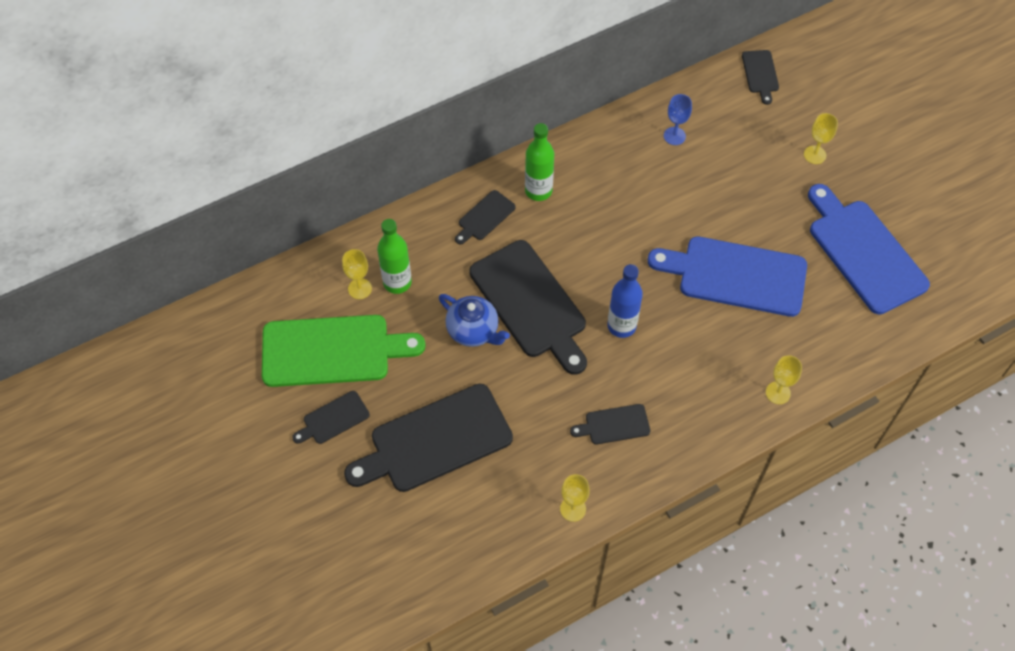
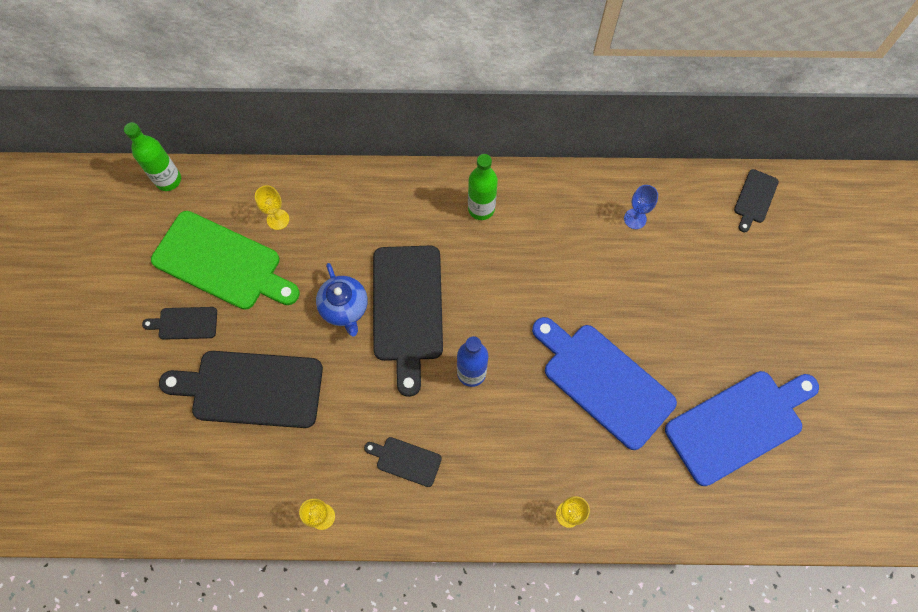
camera: 30 degrees right, 10 degrees up
(397, 282) = (311, 230): green bottle -> green bottle (168, 180)
(485, 217) = (420, 209): black cutting board -> none
(814, 155) = (754, 304): yellow goblet -> none
(864, 252) = (738, 424): blue cutting board -> blue cutting board turned 60 degrees clockwise

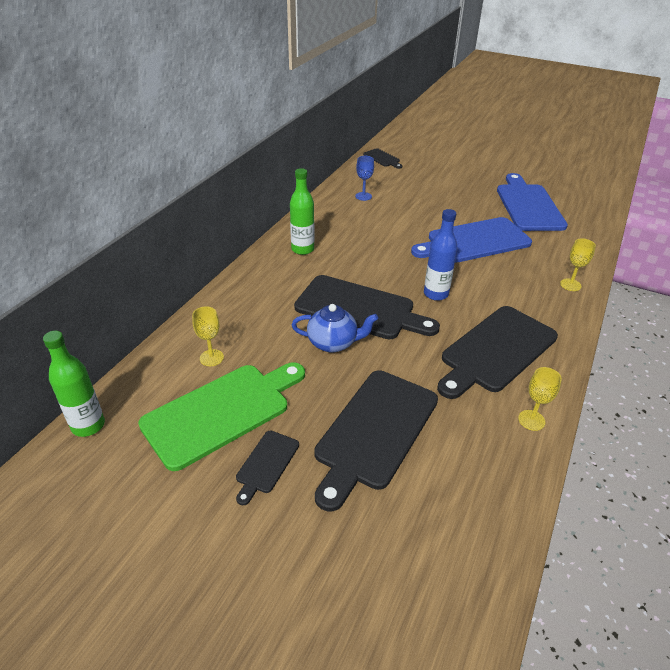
camera: 65 degrees left, 30 degrees down
(406, 461) = (496, 351): black cutting board -> black cutting board, size x2.12

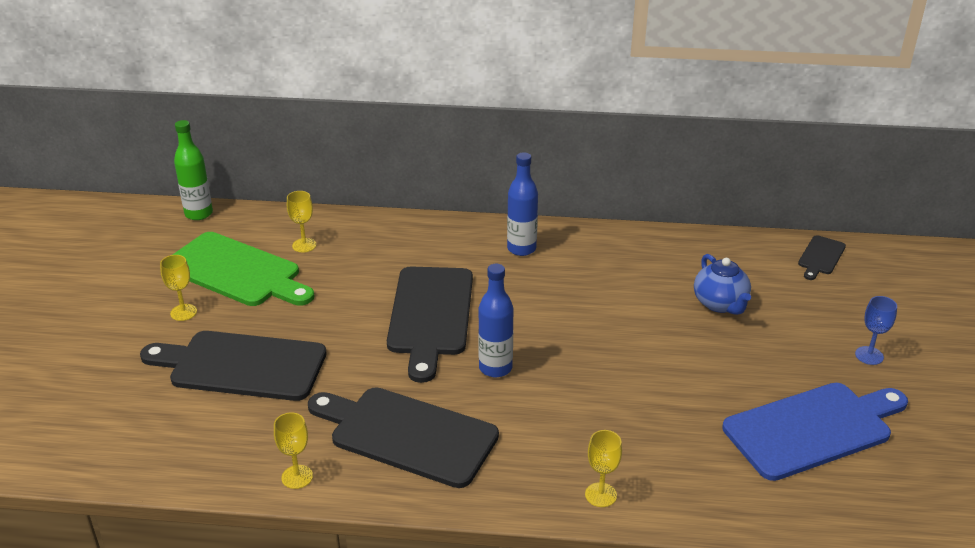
camera: 70 degrees right, 5 degrees down
(266, 464) = (183, 312): black cutting board -> yellow goblet
(302, 249) = (521, 249): green bottle -> blue bottle
(333, 343) = (361, 311): blue teapot -> blue teapot (720, 304)
(363, 196) = (688, 264): blue goblet -> blue goblet (869, 355)
(474, 241) = (649, 384): blue cutting board -> none

